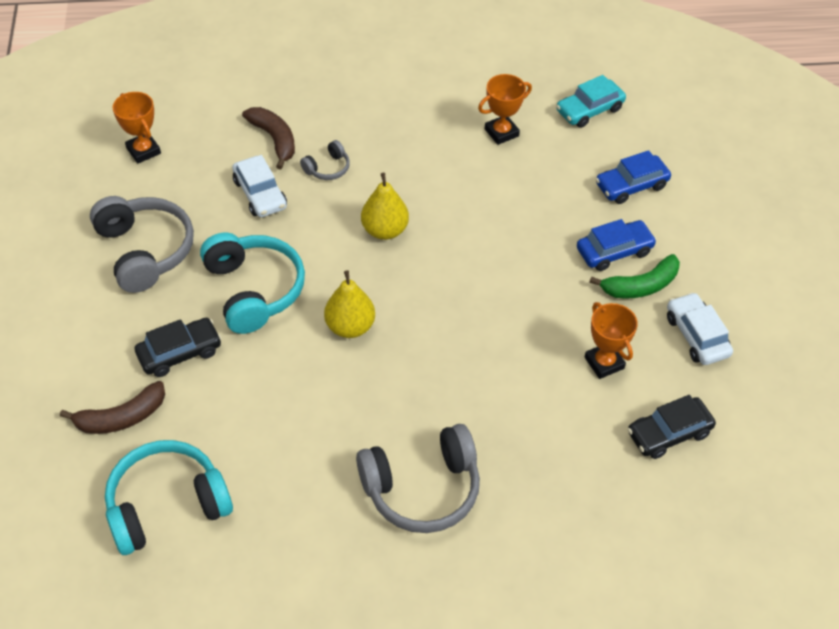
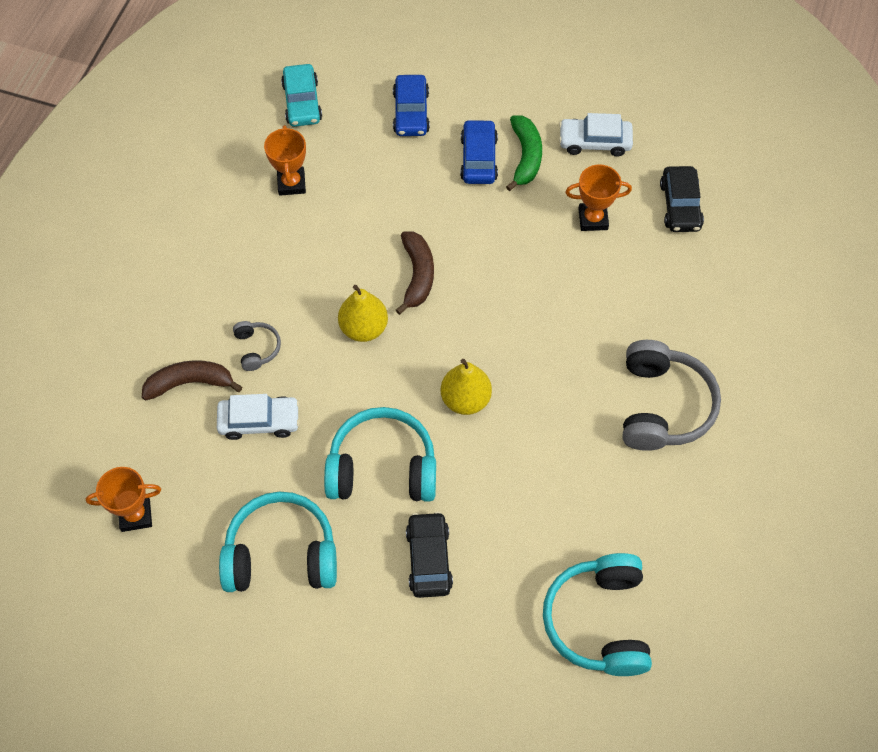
camera: 65 degrees left, 10 degrees up
(121, 417) = (483, 634): brown banana -> brown banana (417, 275)
(145, 251) = (281, 554): grey headphones -> turquoise headphones

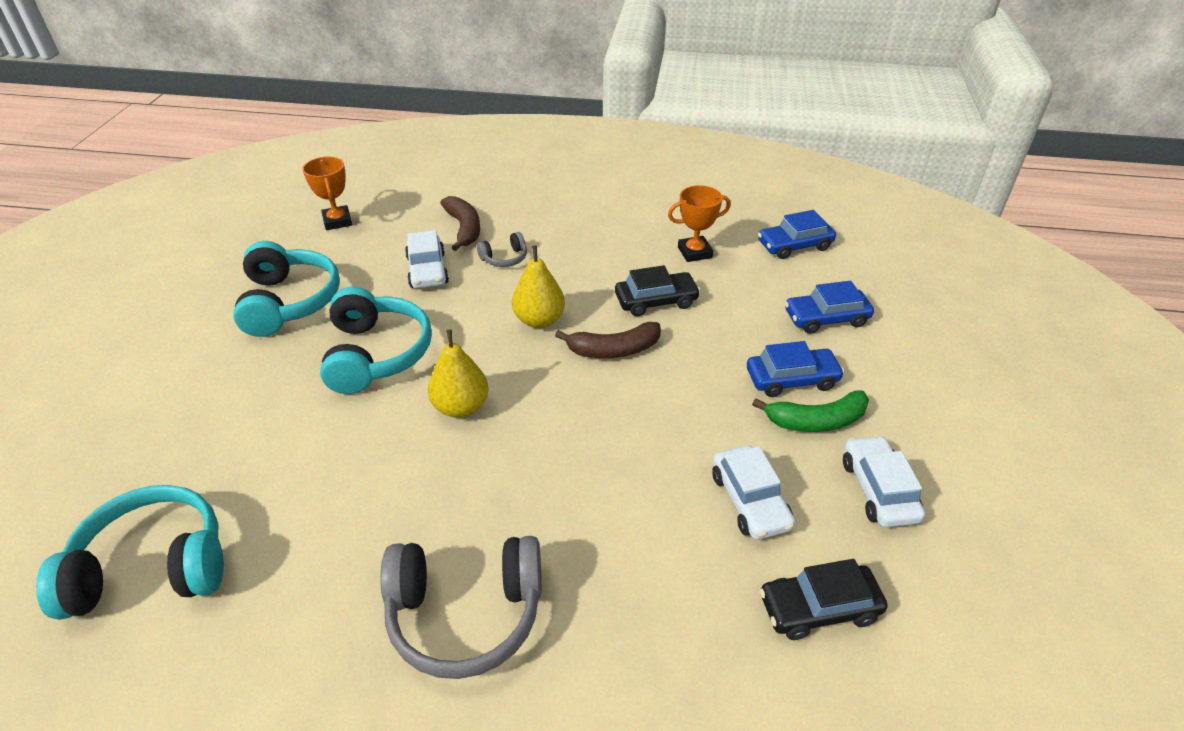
camera: 80 degrees right, 20 degrees down
(302, 102) = (794, 245): turquoise car -> blue car
(429, 559) = (266, 401): black car -> black car (656, 301)
(593, 219) = (750, 500): orange trophy -> white car

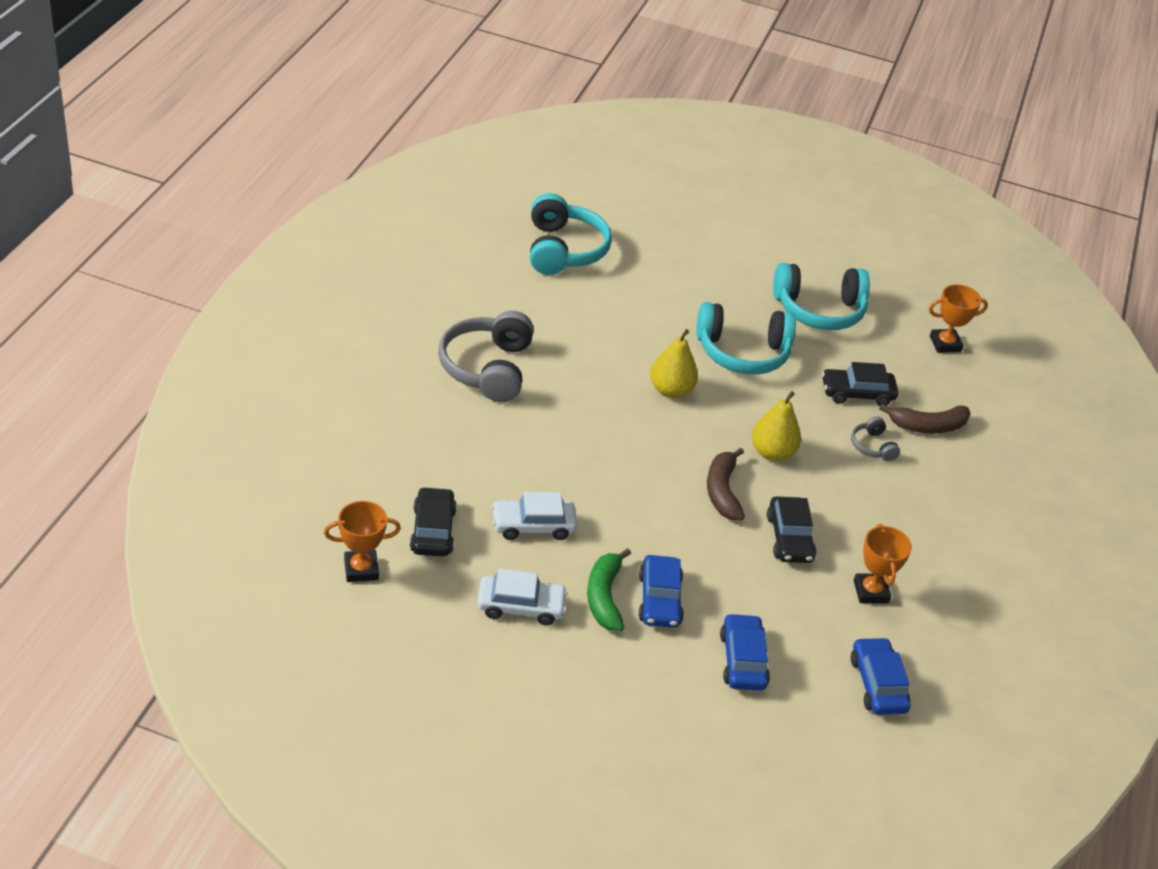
camera: 95 degrees right, 0 degrees up
(427, 270) = (857, 393): white car -> black car
(940, 681) = (361, 569): none -> orange trophy

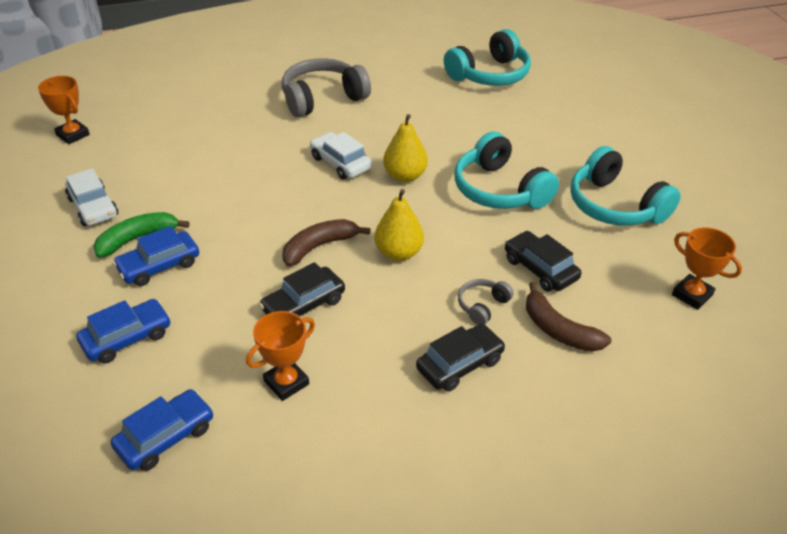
camera: 60 degrees right, 0 degrees up
(433, 530) = (136, 144): black car -> black car (460, 364)
(533, 526) = (182, 179): white car -> white car (340, 163)

